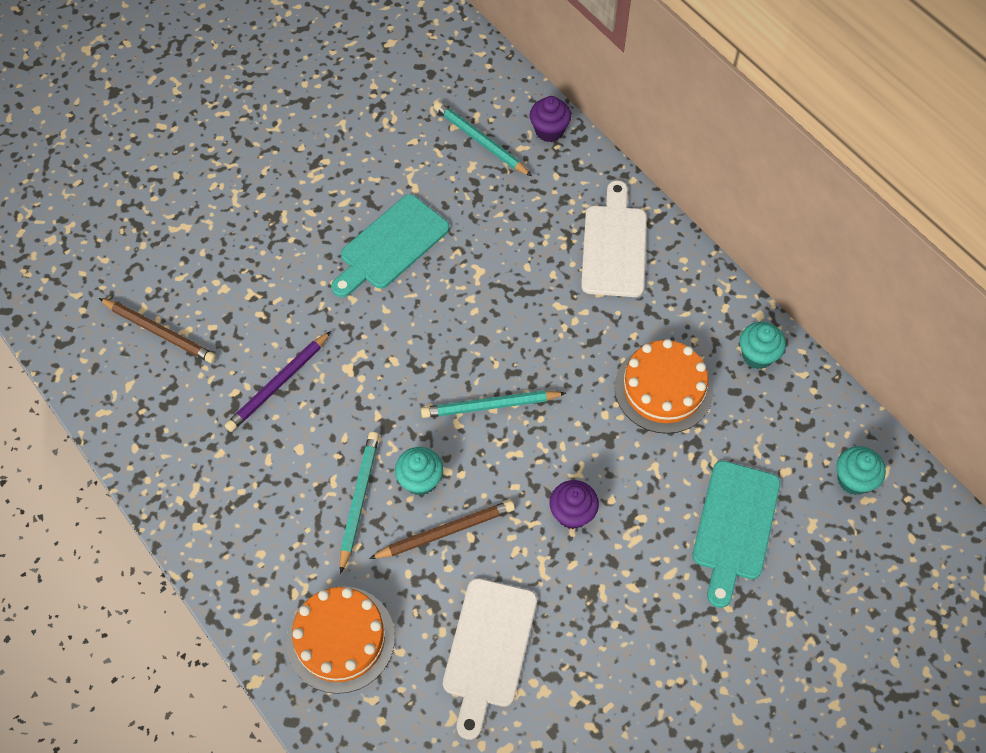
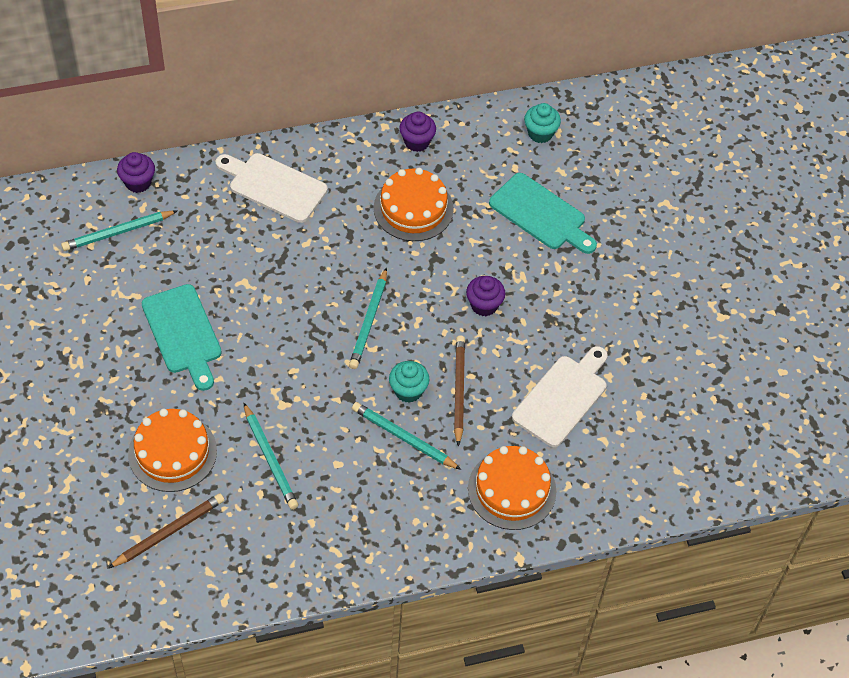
camera: 70 degrees left, 5 degrees down
(249, 296) = (172, 452): none -> orange cake
(278, 384) = (270, 459): purple pencil -> turquoise pencil
(488, 649) = (562, 397): white cutting board -> white cutting board turned 90 degrees counterclockwise
(757, 355) = (417, 142): turquoise cupcake -> purple cupcake

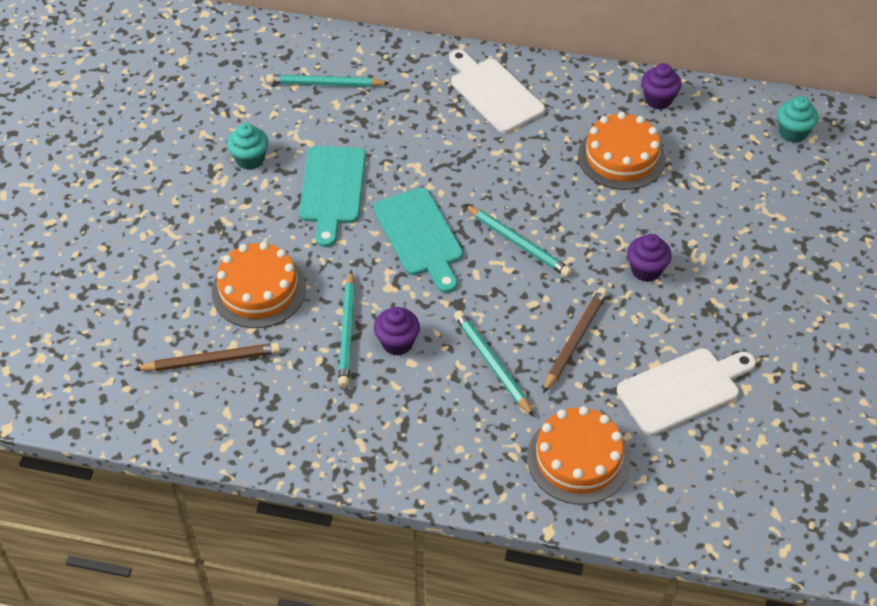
camera: 30 degrees right, 5 degrees down
(138, 182) = (368, 49): purple cupcake -> purple cupcake (397, 343)
(369, 321) = (518, 243): turquoise pencil -> turquoise pencil turned 90 degrees counterclockwise
(408, 391) = (522, 321): turquoise cupcake -> turquoise cupcake (250, 159)
(541, 214) = (753, 207): turquoise cutting board -> turquoise cutting board (420, 236)

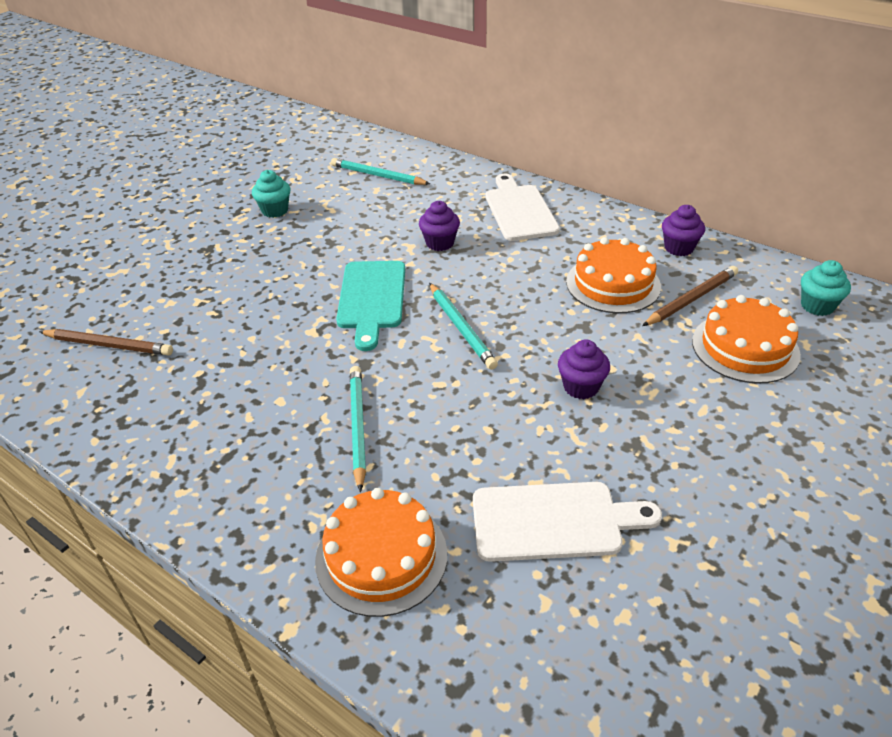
camera: 25 degrees right, 10 degrees down
(258, 290) = (197, 302): orange cake -> orange cake (745, 347)
(332, 190) = (323, 246): turquoise cutting board -> none
(347, 332) = (243, 357): turquoise pencil -> none
(397, 343) = (281, 379): purple cupcake -> purple cupcake (440, 243)
(575, 340) = (460, 431): brown pencil -> brown pencil (691, 299)

